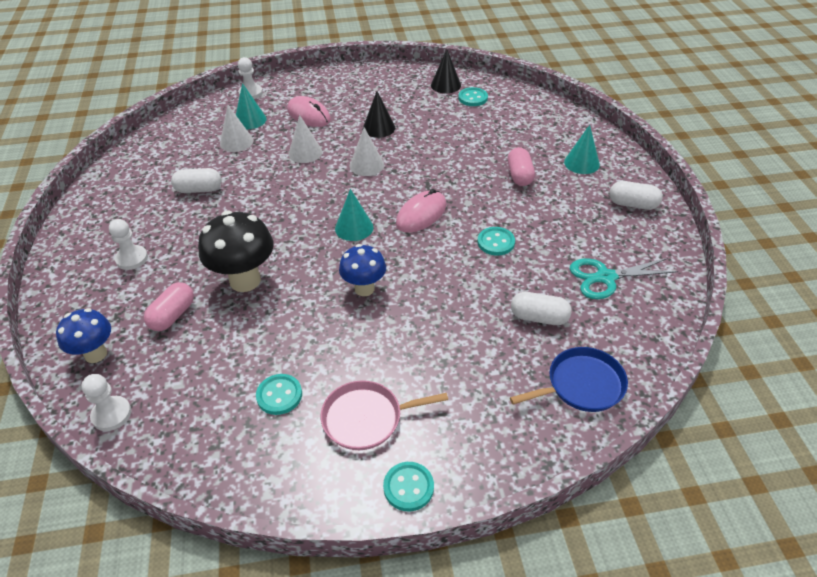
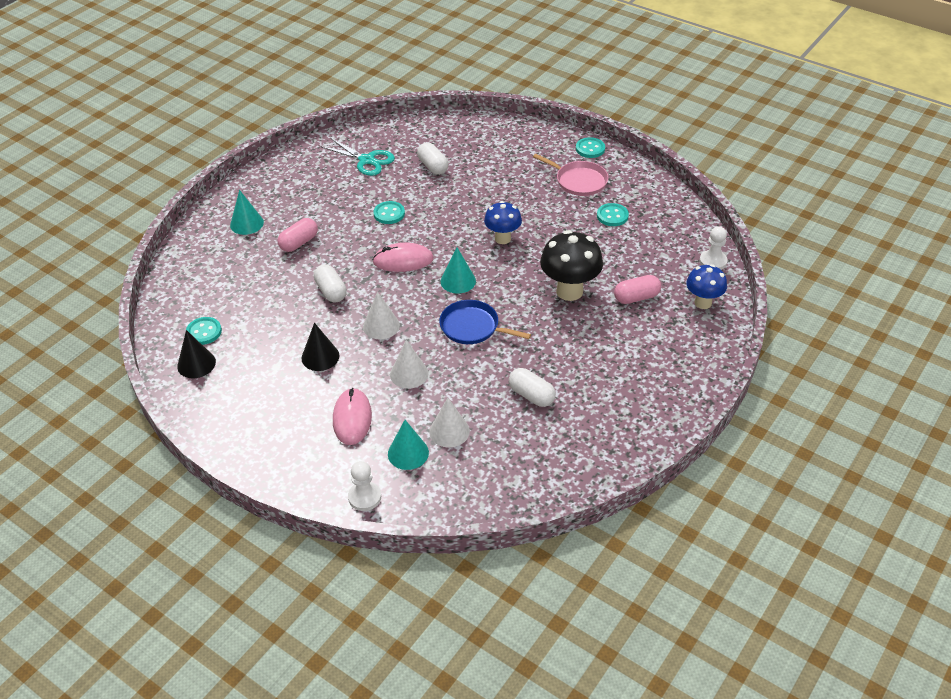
camera: 135 degrees left, 0 degrees up
(132, 259) = (634, 361): white pawn -> none
(581, 385) = (461, 133): blue pan -> blue pan (472, 327)
(633, 204) = (275, 181): white capsule -> white capsule (331, 291)

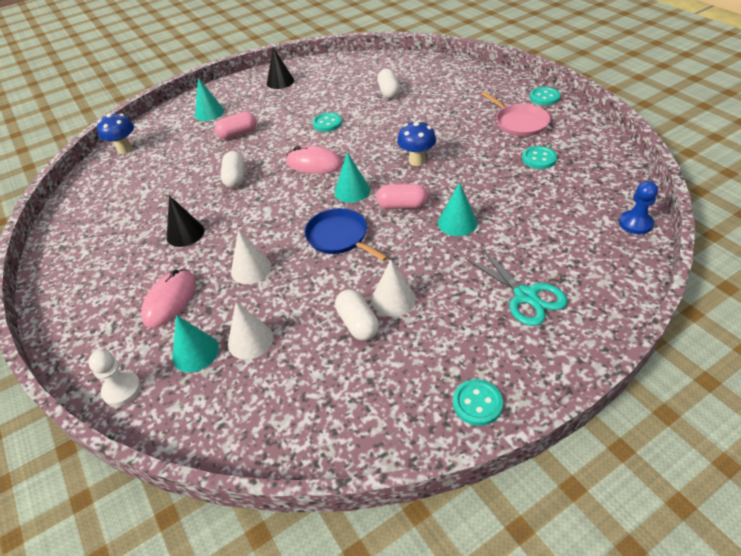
camera: 25 degrees right, 0 degrees up
(196, 364) = (84, 216): black cone -> black cone (280, 82)
(204, 332) = (111, 191): turquoise button -> turquoise button (477, 403)
(367, 160) = (336, 80): turquoise scissors -> turquoise scissors (525, 296)
(381, 326) = (256, 217): white cone -> white cone (393, 299)
(569, 291) = (457, 222): black mushroom -> turquoise cone
(636, 297) = (528, 244): pink capsule -> pink capsule (402, 206)
(703, 303) = (605, 266): blue mushroom -> blue mushroom (125, 149)
(713, 261) = (635, 223): white pawn -> blue pawn

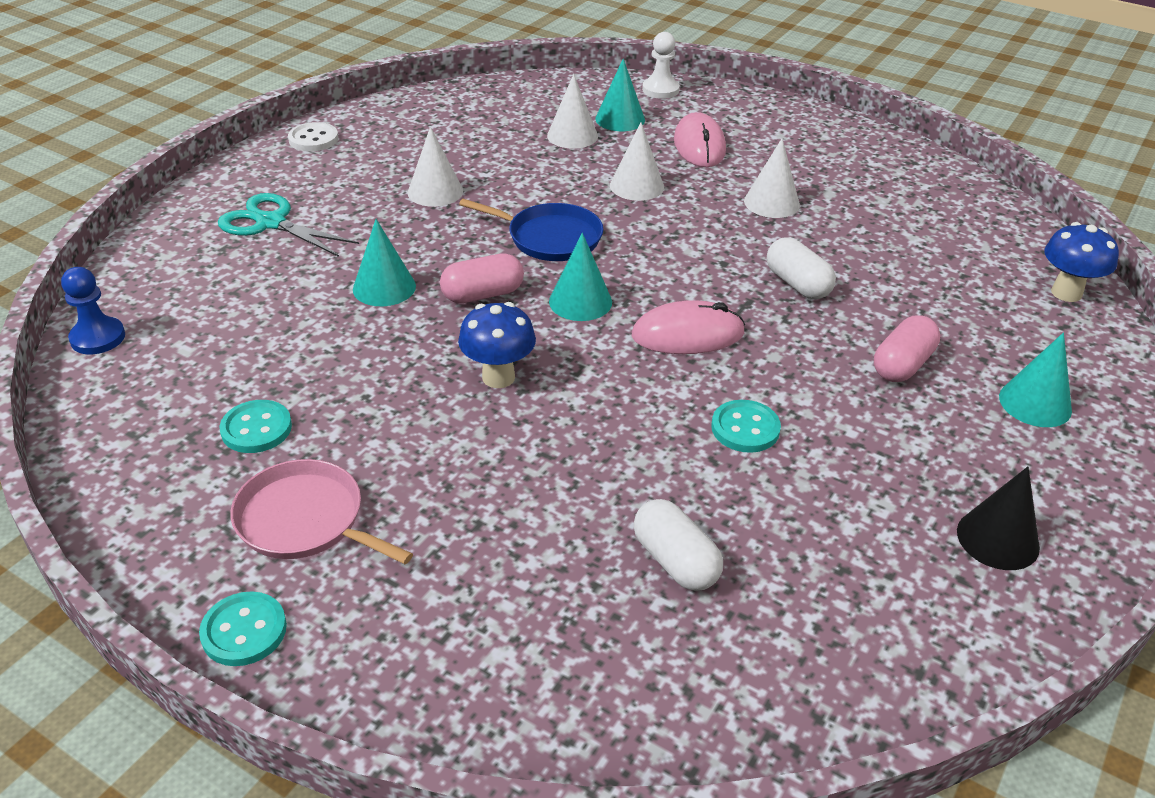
camera: 150 degrees right, 5 degrees down
(185, 233) = (771, 203): black cone -> white cone
(358, 323) = (465, 166): white capsule -> none
(477, 403) = (313, 139): turquoise button -> white button

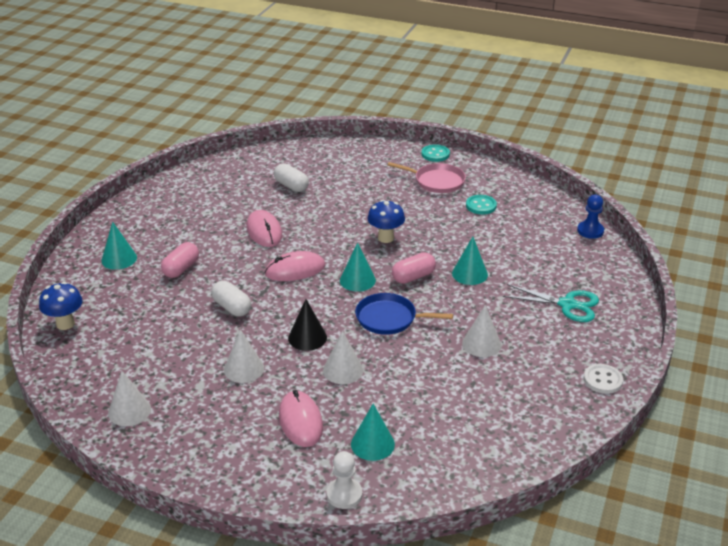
camera: 170 degrees right, 5 degrees down
(572, 136) = (406, 416): white cone -> white cone (129, 411)
(745, 428) = (264, 231): turquoise button -> pink mouse
(998, 539) = (162, 206): black cone -> black cone (307, 337)

